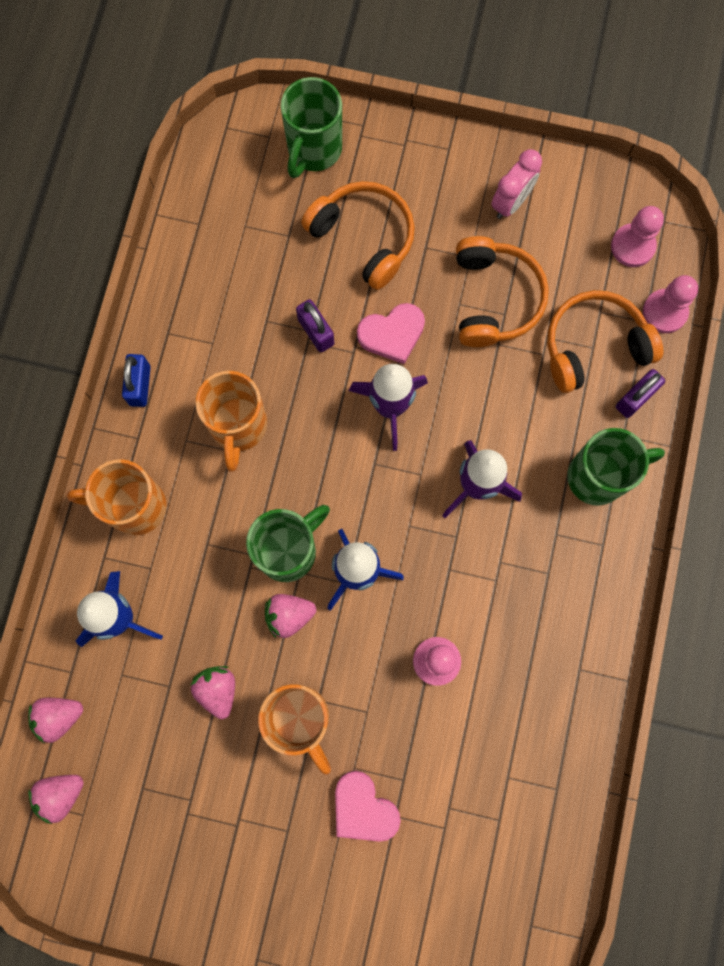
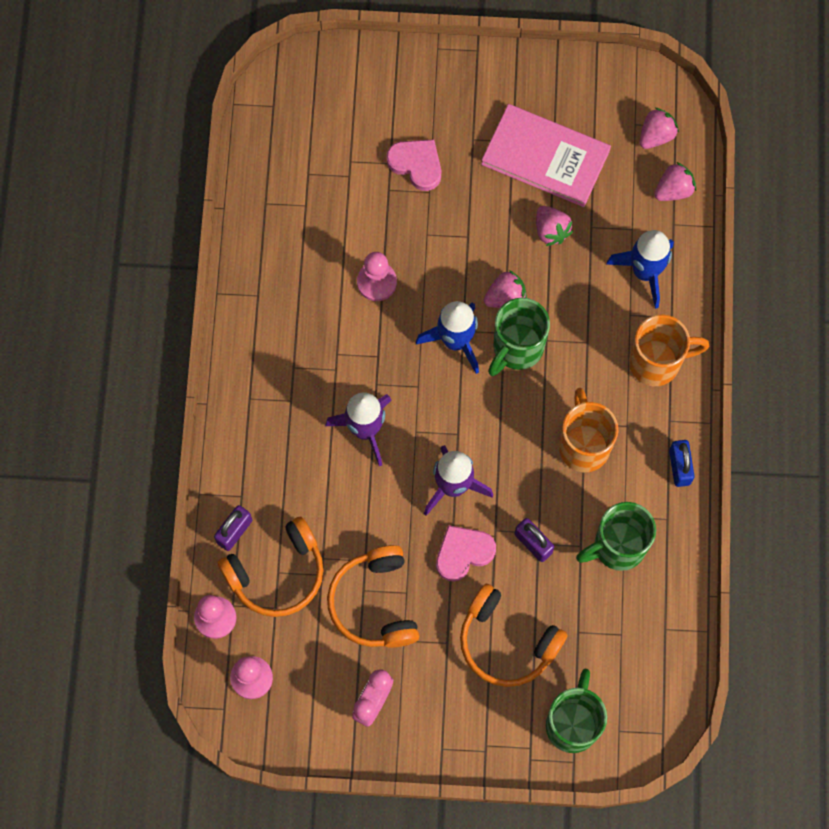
camera: 170 degrees right, 5 degrees down
(203, 789) = (545, 157): none -> pink book
(300, 719) = (479, 220): orange mug -> none
(598, 476) = (259, 456): green mug -> green mug (617, 547)

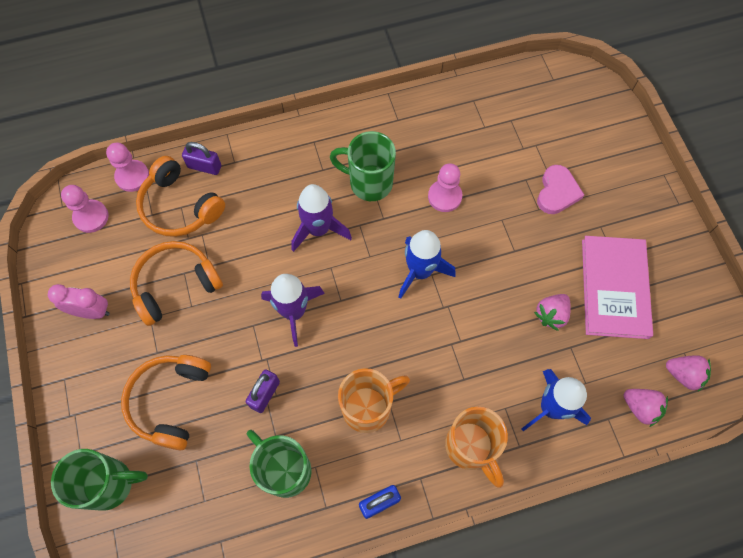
camera: 70 degrees right, 5 degrees down
(463, 553) = (238, 339): pink heart -> none
(505, 297) = (475, 298): pink strawberry -> none
(516, 349) = (433, 322): green mug -> green mug (369, 183)

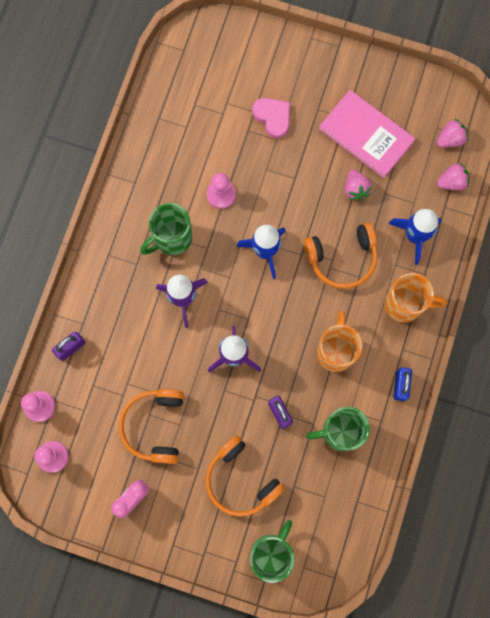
camera: 55 degrees left, 10 degrees up
(179, 207) = (92, 386): orange headphones -> orange headphones (342, 259)

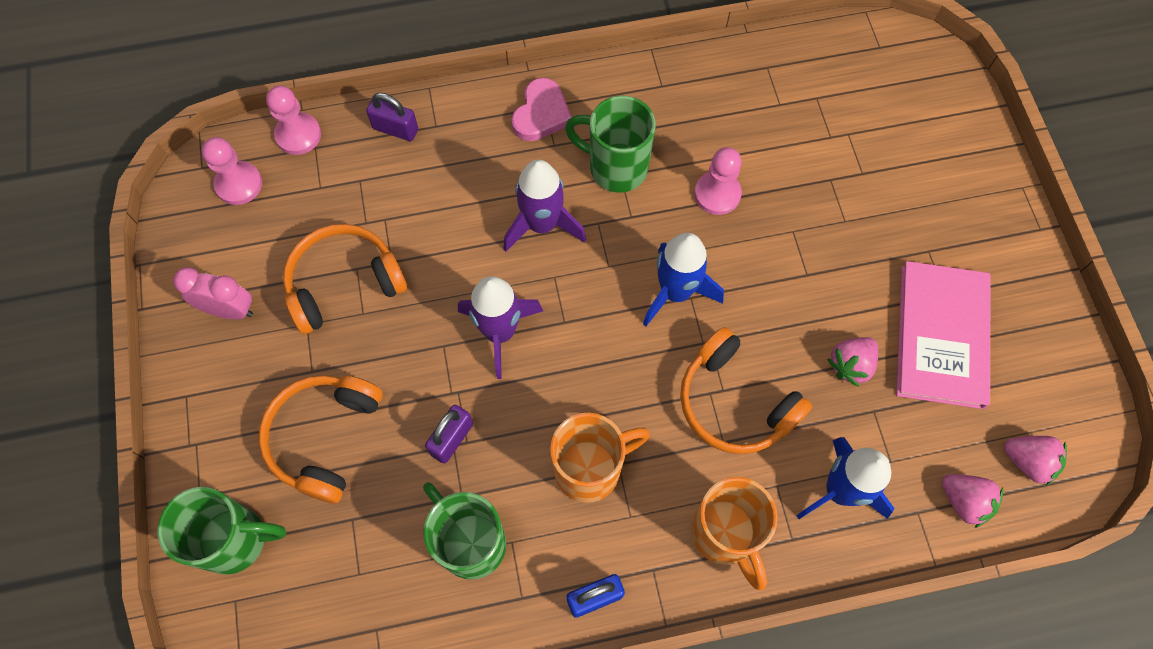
camera: 60 degrees right, 10 degrees down
(273, 117) = (872, 200): pink heart -> pink heart (541, 114)

